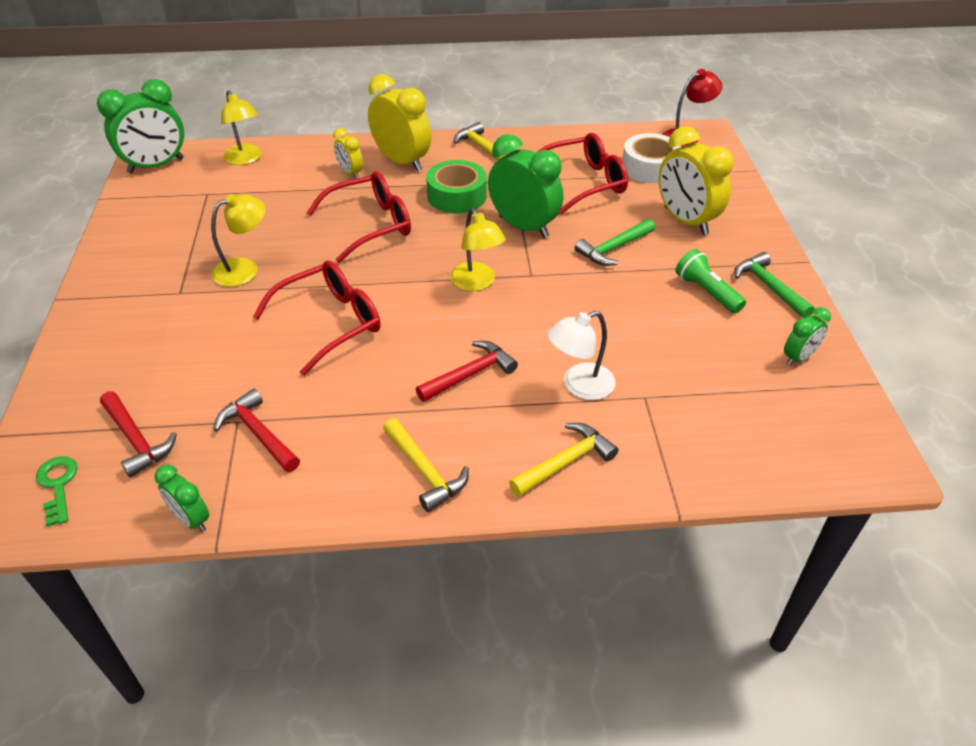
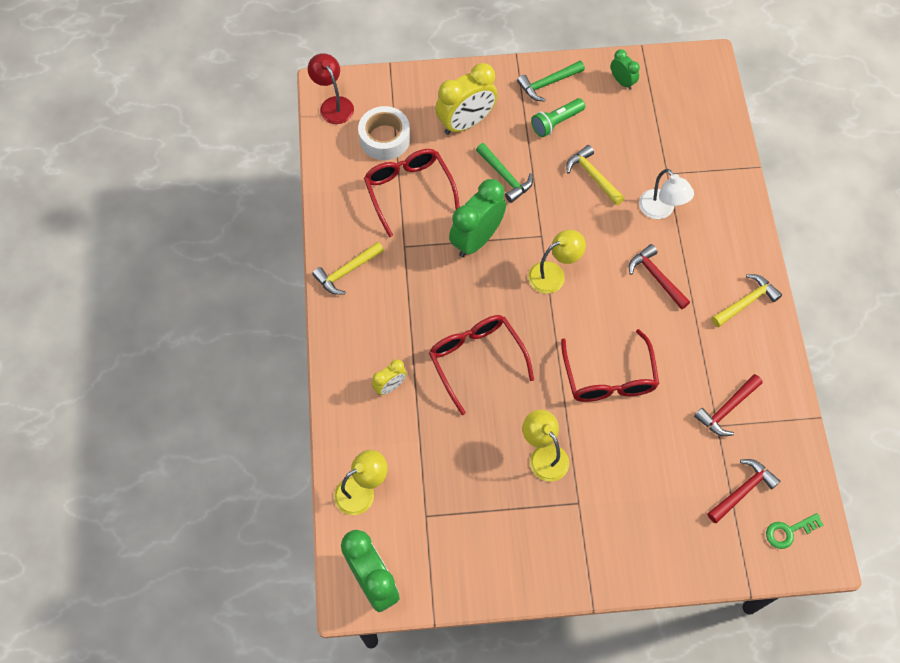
camera: 90 degrees left, 20 degrees up
(191, 519) = (803, 436): green clock -> none
(330, 323) = (609, 377): red glasses -> red glasses turned 150 degrees counterclockwise
(402, 162) = (370, 341): yellow clock -> none
(457, 196) = (430, 292): green tape -> none
(565, 462) = (728, 222): yellow hammer -> yellow hammer (593, 176)

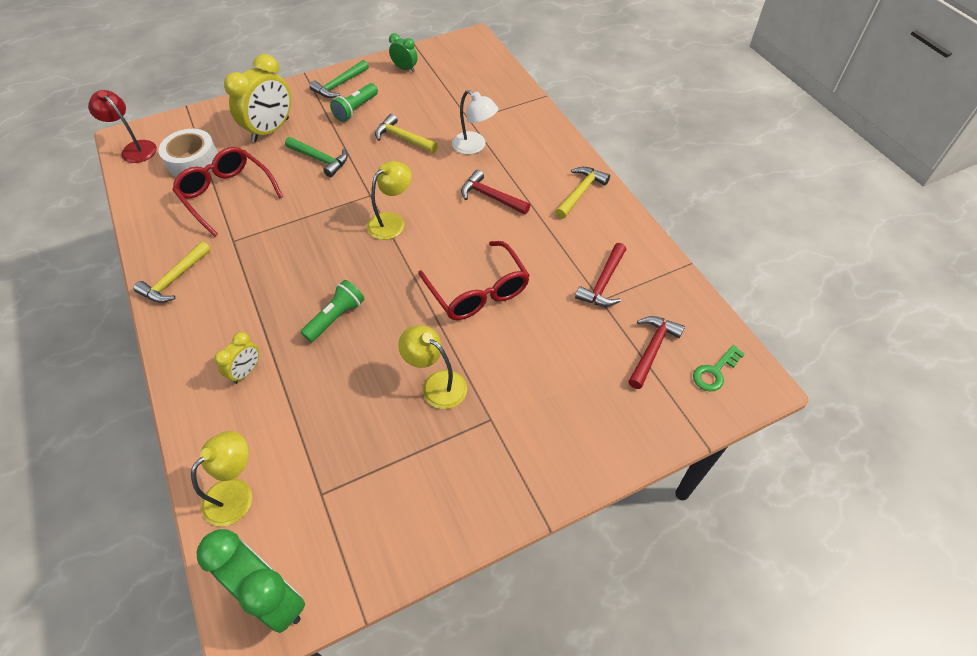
camera: 20 degrees left, 10 degrees down
(476, 239) = (306, 215): green clock -> none
(476, 360) = (336, 317): red glasses -> green flashlight

